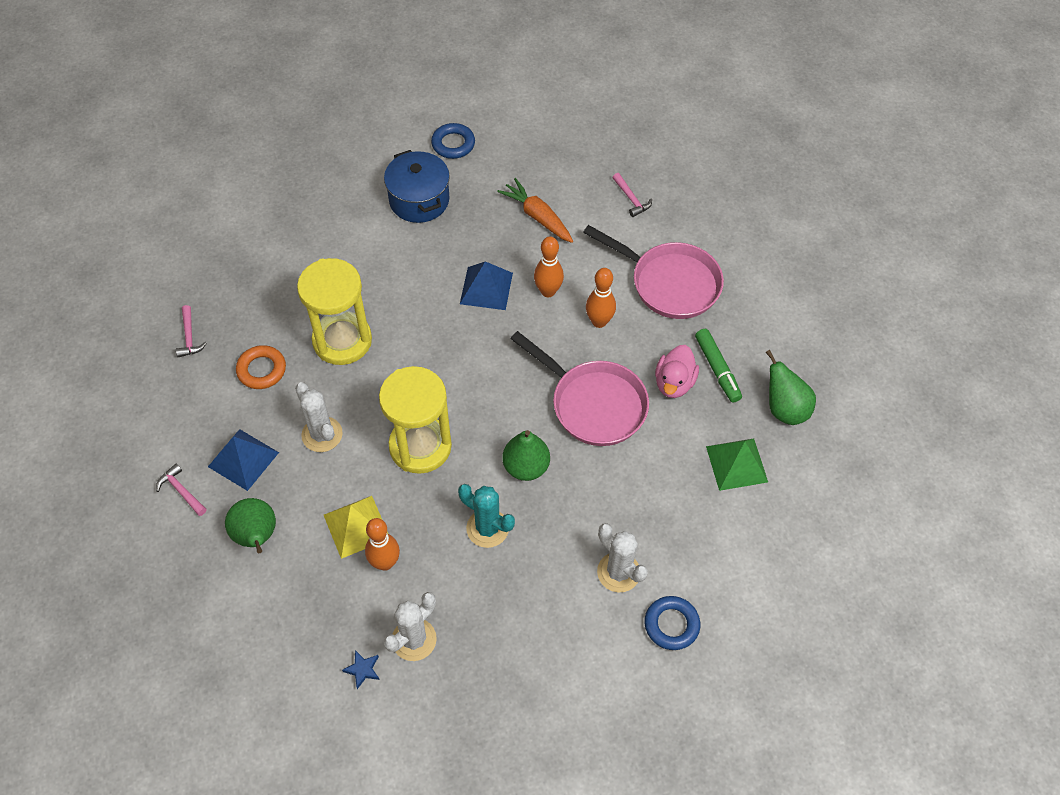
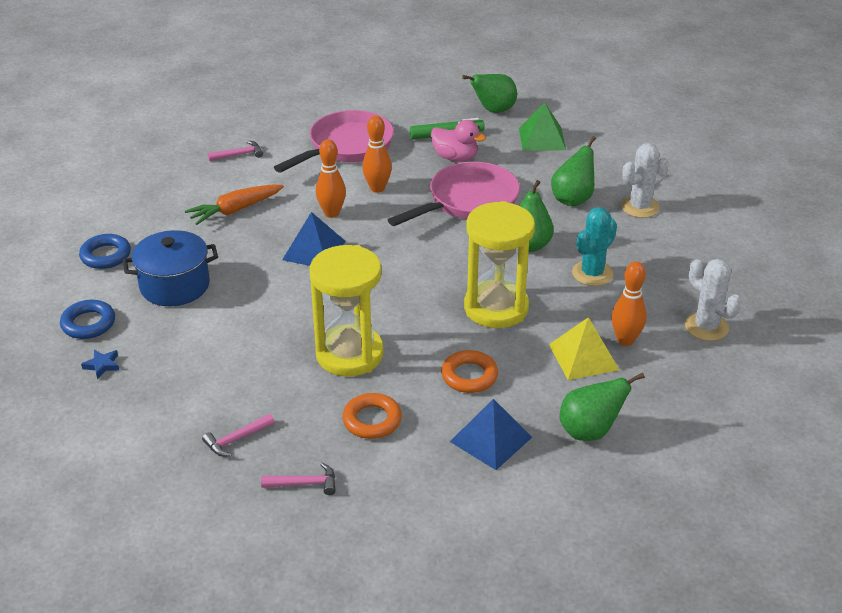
camera: 80 degrees left, 20 degrees down
(181, 491) = (526, 493): pink hammer -> pink hammer (236, 439)
(322, 434) = (469, 376): white cactus -> orange ring
(363, 670) = (738, 362): blue star -> blue star (102, 365)
(619, 503) = (573, 199): none -> green pear
(671, 625) = (688, 187): blue ring -> blue ring (88, 323)

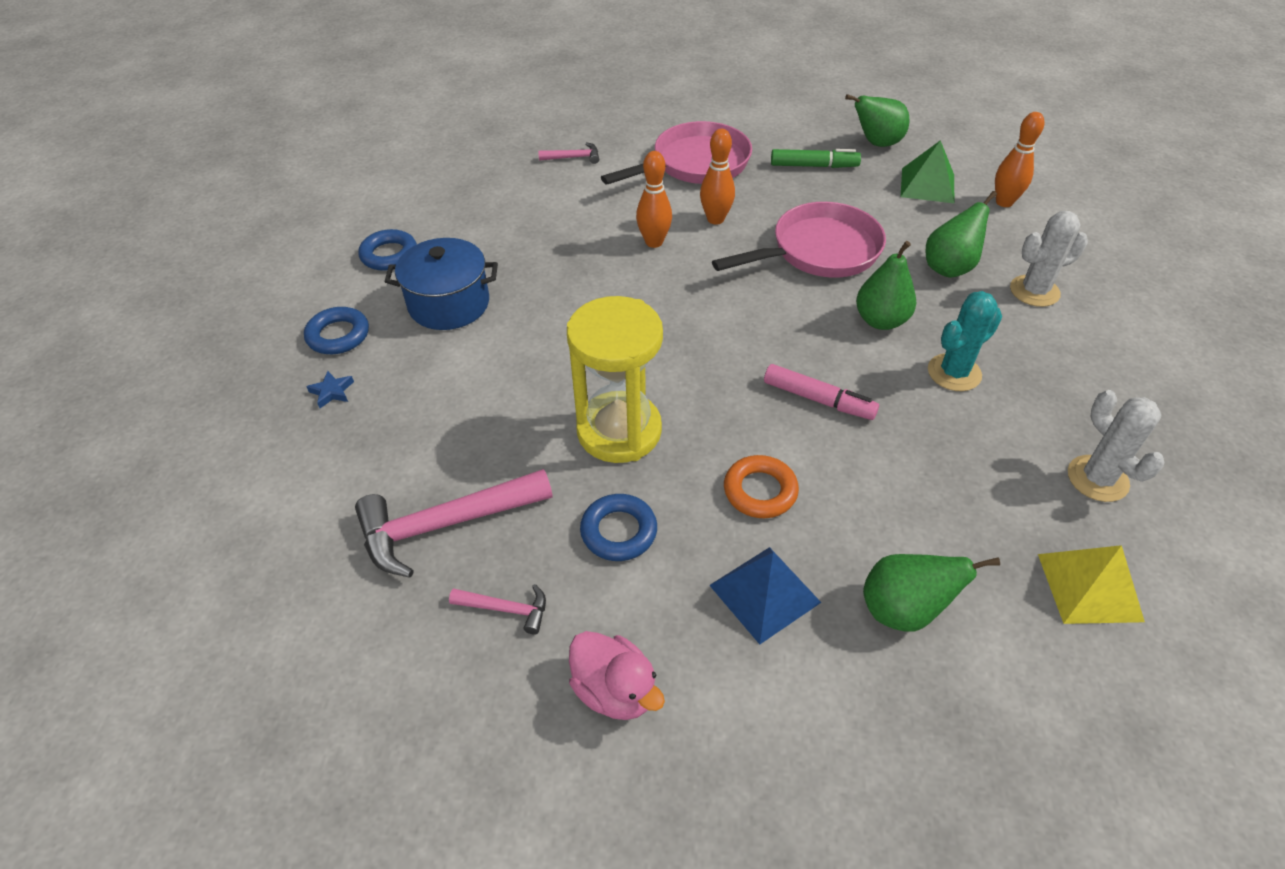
camera: 15 degrees right, 10 degrees up
(235, 210) = (547, 222): orange carrot -> none
(236, 439) = (446, 525): pink hammer -> pink hammer, size x2.10
(314, 250) = (619, 285): blue pyramid -> none
(372, 420) = (619, 531): orange ring -> blue ring
(455, 158) = (817, 194): pink duck -> pink duck (615, 690)
(496, 308) = (818, 399): yellow hourglass -> pink marker
(583, 357) = (918, 492): yellow pyramid -> yellow pyramid (1089, 587)
(625, 340) = (980, 477): orange bowling pin -> orange bowling pin (1004, 202)

